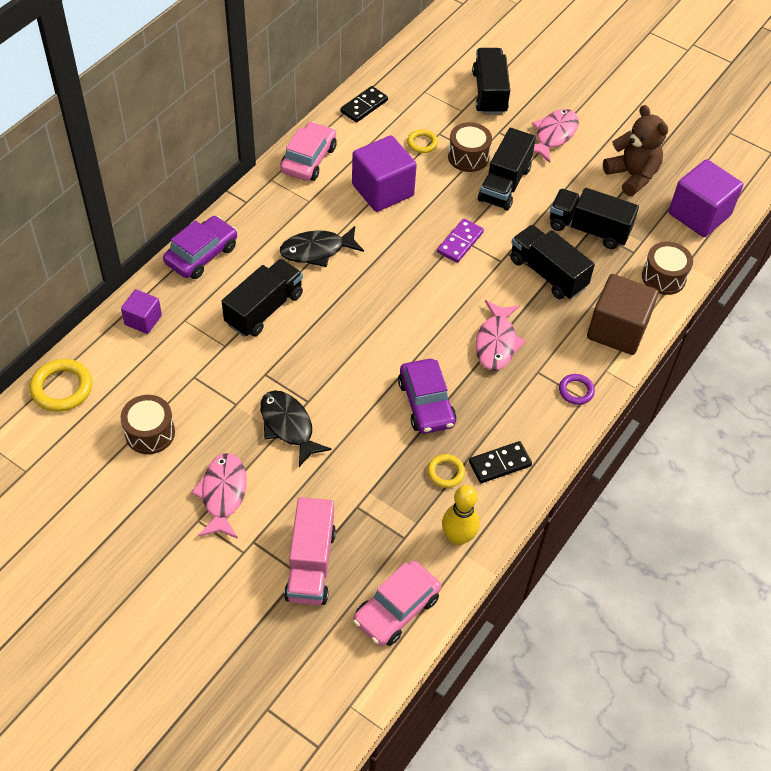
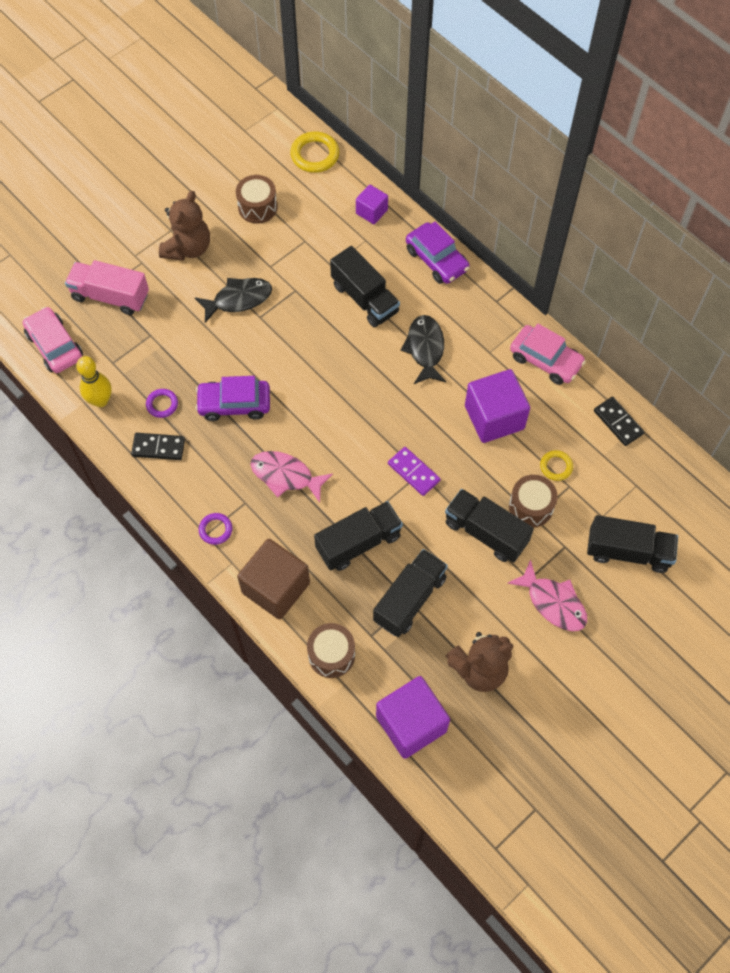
camera: 105 degrees right, 10 degrees up
(223, 494) = (188, 248): pink fish -> brown teddy bear
(445, 472) = (162, 404): yellow ring -> purple ring
(500, 464) = (158, 447): black domino -> black domino turned 75 degrees counterclockwise

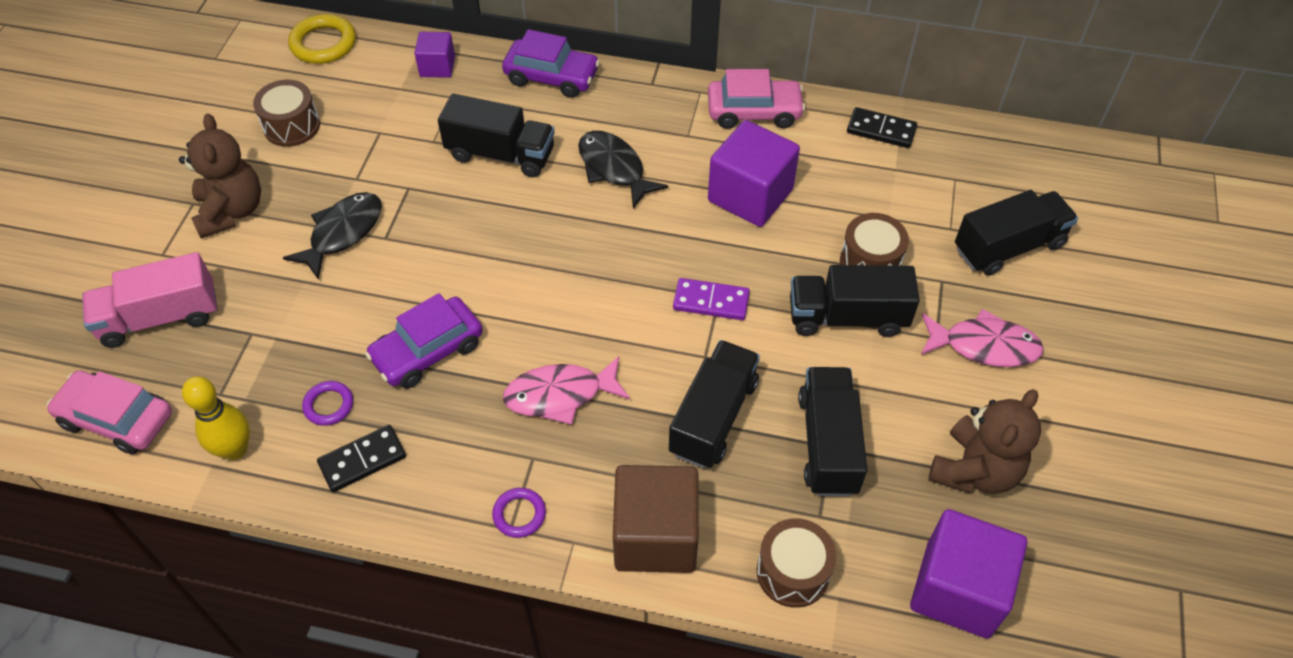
camera: 35 degrees left, 10 degrees down
(556, 466) = (859, 207): yellow ring -> none

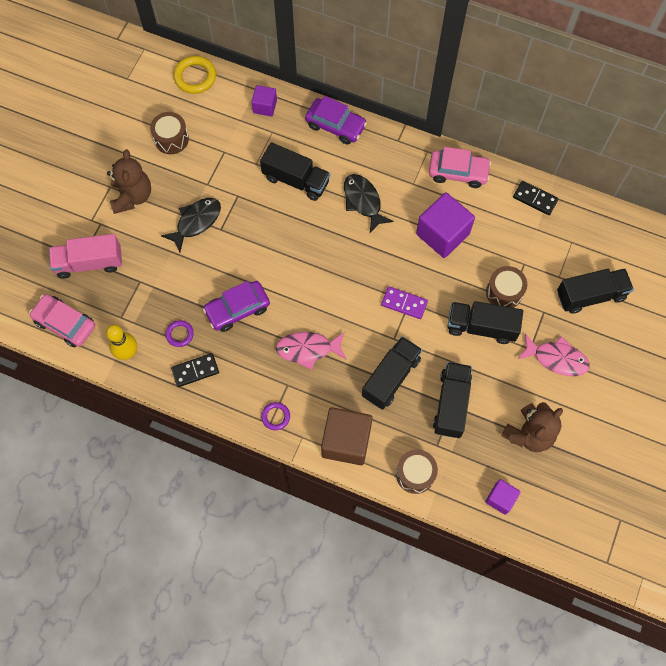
camera: 10 degrees right, 15 degrees up
(957, 589) = (500, 499): purple cube -> purple cube, size x0.55

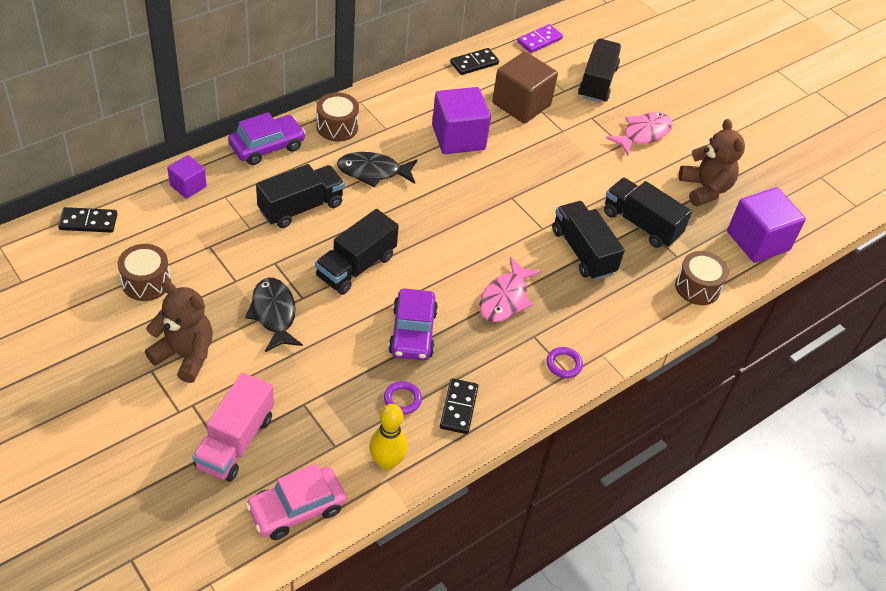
camera: 65 degrees left, 20 degrees down
(195, 77) = (88, 222): yellow ring -> black domino
(346, 441) = (629, 321): brown cube -> brown cube (521, 104)
(404, 303) = (510, 201): purple domino -> purple domino (539, 40)
(458, 172) = (402, 94): pink car -> none
(481, 327) = (576, 163): black truck -> black truck (356, 266)
(500, 499) = (758, 241): purple cube -> purple cube, size x1.83
(504, 292) = (552, 131): brown drum -> brown drum (337, 127)

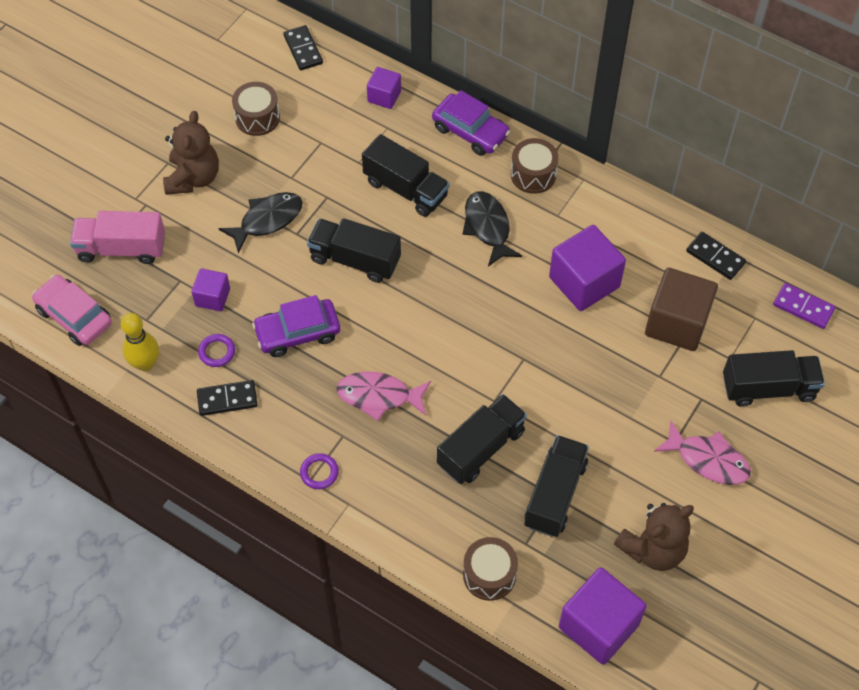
camera: 75 degrees right, 10 degrees up
(338, 383) = (212, 297): none -> purple cube

